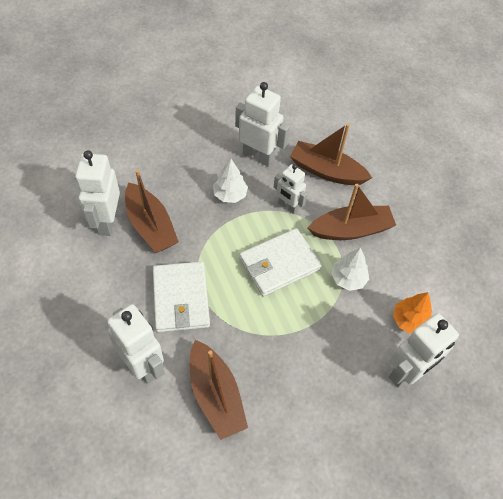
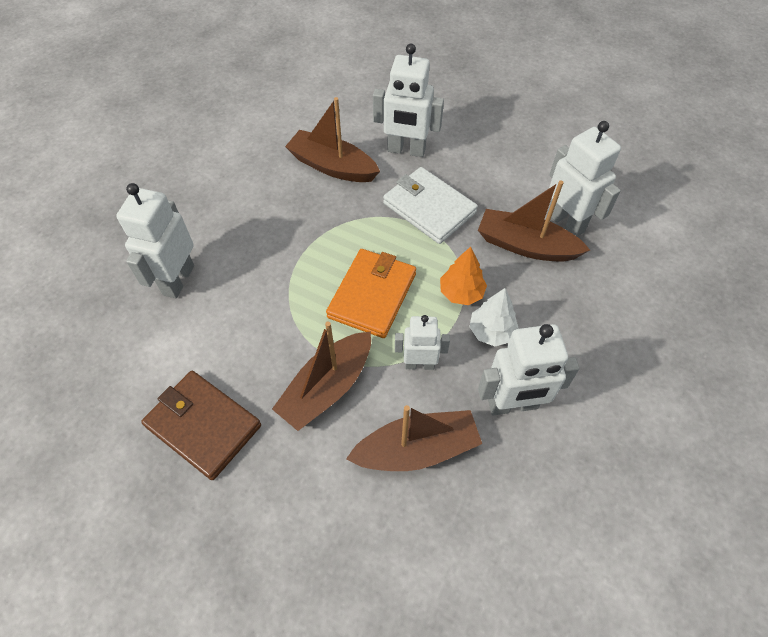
camera: 145 degrees right, 0 degrees up
(279, 264) = (372, 295): white wallet -> orange wallet
(348, 279) = (291, 328): white tree -> none
(409, 321) = (200, 329): orange tree -> orange tree (461, 293)
(437, 257) = (203, 425): none -> brown wallet

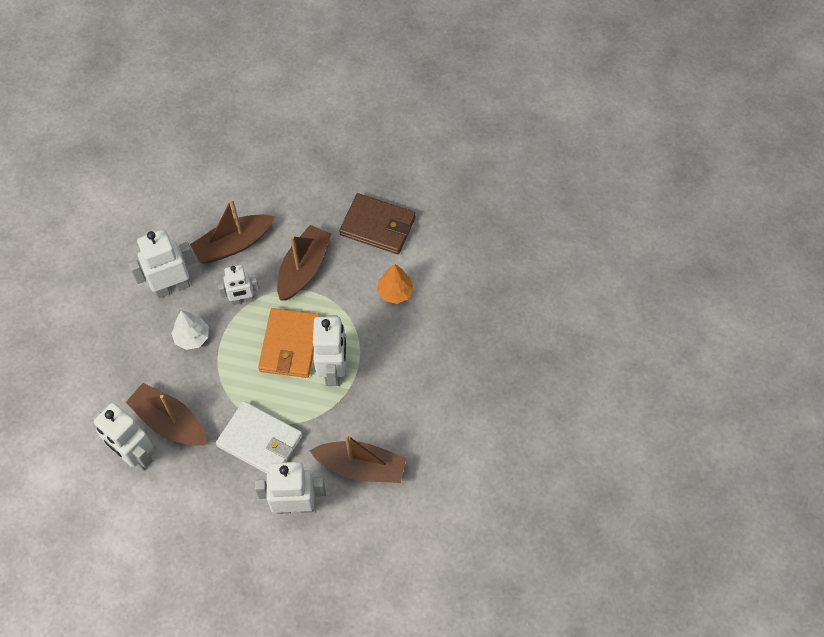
camera: 165 degrees right, 5 degrees up
(178, 280) = (447, 321): white robot -> white robot (333, 370)
(461, 293) = (219, 364): orange tree -> orange tree (395, 292)
(526, 245) = (170, 422): brown boat -> brown boat turned 150 degrees counterclockwise

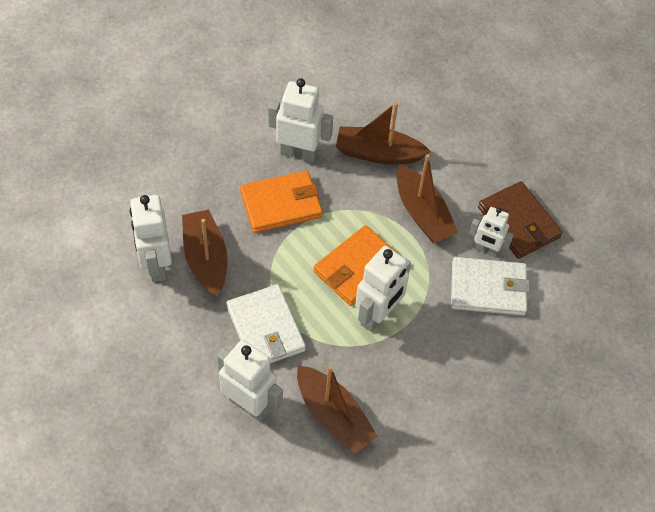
camera: 35 degrees right, 5 degrees down
(192, 337) = (281, 204): white tree -> orange wallet
(242, 300) = (348, 203): white robot -> white robot (486, 250)
(303, 268) = (422, 213): brown boat -> brown boat turned 90 degrees clockwise
(395, 292) = (488, 289): orange tree -> white wallet

